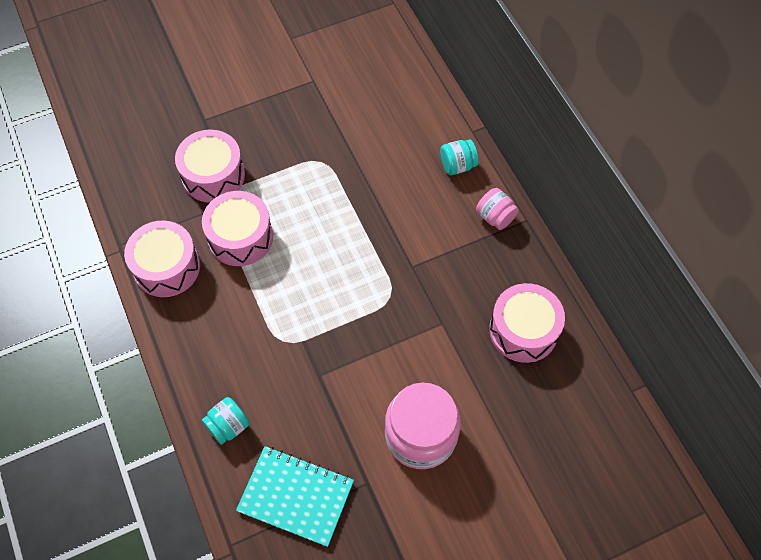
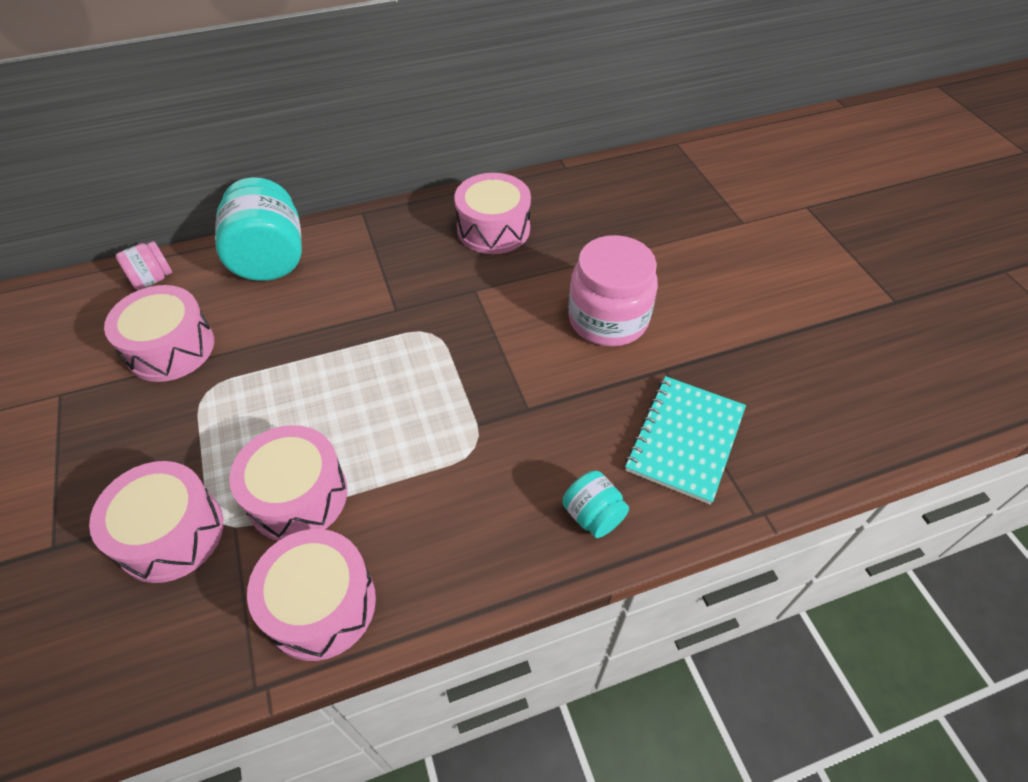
camera: 85 degrees left, 10 degrees down
(358, 129) = (170, 348): none -> pink drum
(457, 165) = (270, 259): turquoise jar -> turquoise jar, size x1.99
(495, 217) = (351, 235): pink jar -> pink jar (152, 279)

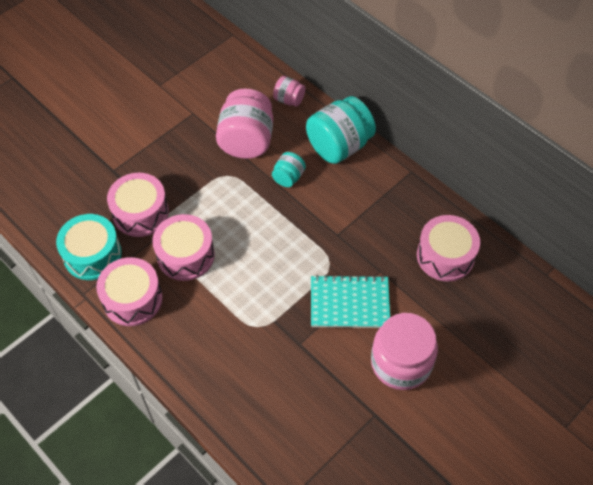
camera: 65 degrees right, 5 degrees up
(170, 348) = (246, 140): pink drum -> pink jar
(189, 642) = (92, 255): none -> turquoise drum
(593, 515) = (241, 409): turquoise jar -> turquoise jar (288, 177)
(685, 440) = (322, 445): turquoise notebook -> turquoise notebook (349, 303)

